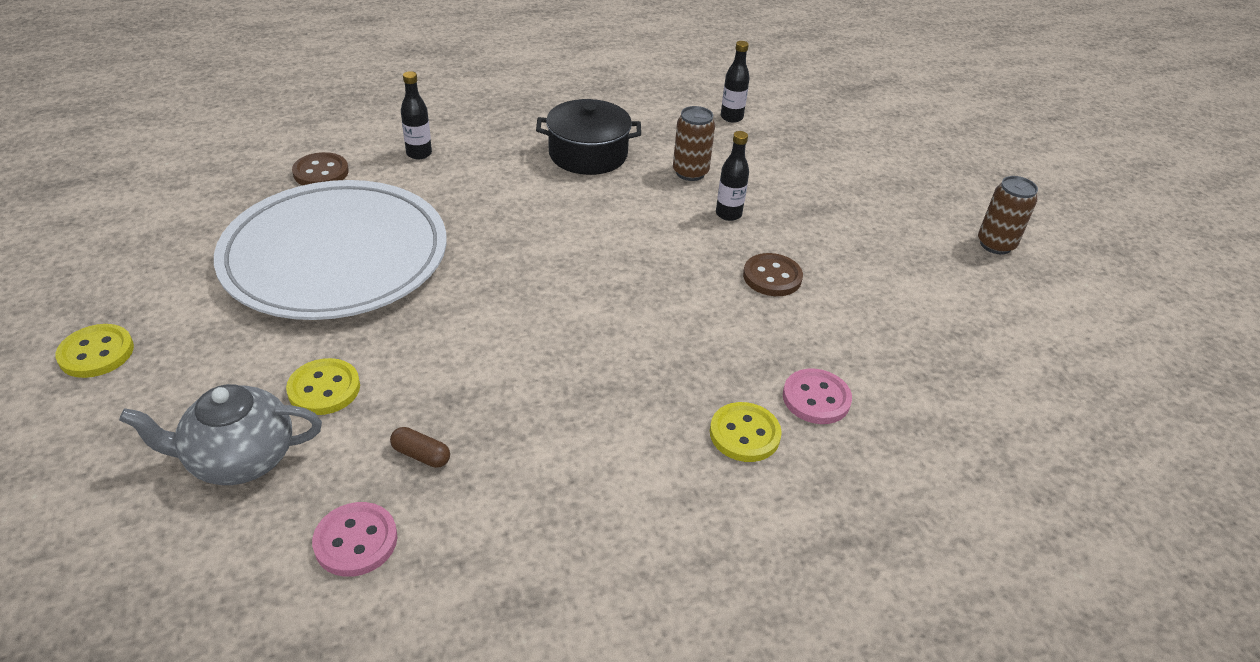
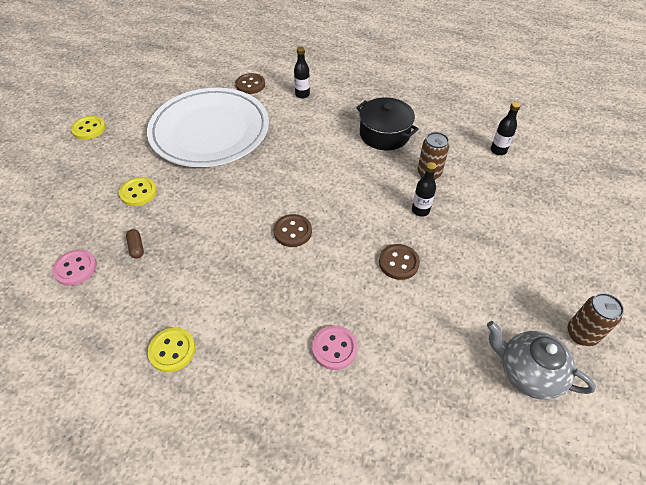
camera: 45 degrees right, 10 degrees up
(239, 459) = (81, 204): grey teapot -> grey teapot (527, 372)
(615, 312) = (292, 231): none -> brown button
(744, 434) = (274, 339): yellow button -> yellow button (172, 350)

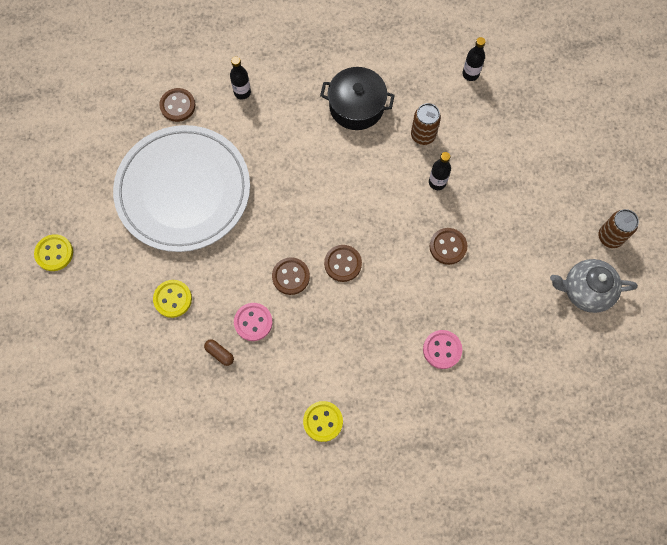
camera: 30 degrees left, 20 degrees up
(75, 268) = (184, 402): pink button -> pink button (253, 322)
(242, 220) = (291, 276): none -> brown button

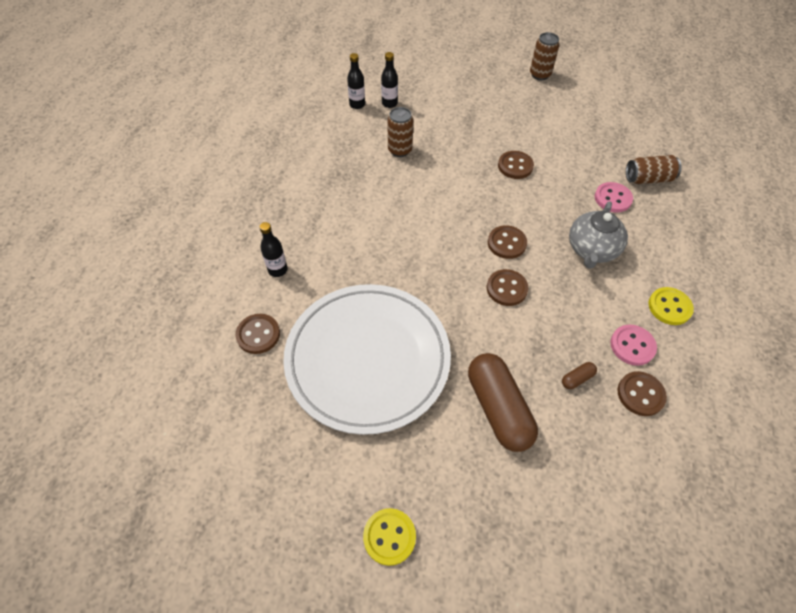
camera: 70 degrees left, 15 degrees down
(172, 299) = (498, 408): yellow button -> brown capsule
(222, 407) = (640, 394): none -> brown button
(253, 322) = (548, 336): pink button -> pink button (632, 346)
(356, 106) = (346, 185): black pot -> none
(437, 182) = (450, 155): black bottle -> black bottle (389, 103)
(487, 381) = (648, 179): none -> brown can
(585, 291) = (581, 100): grey teapot -> grey teapot (591, 250)

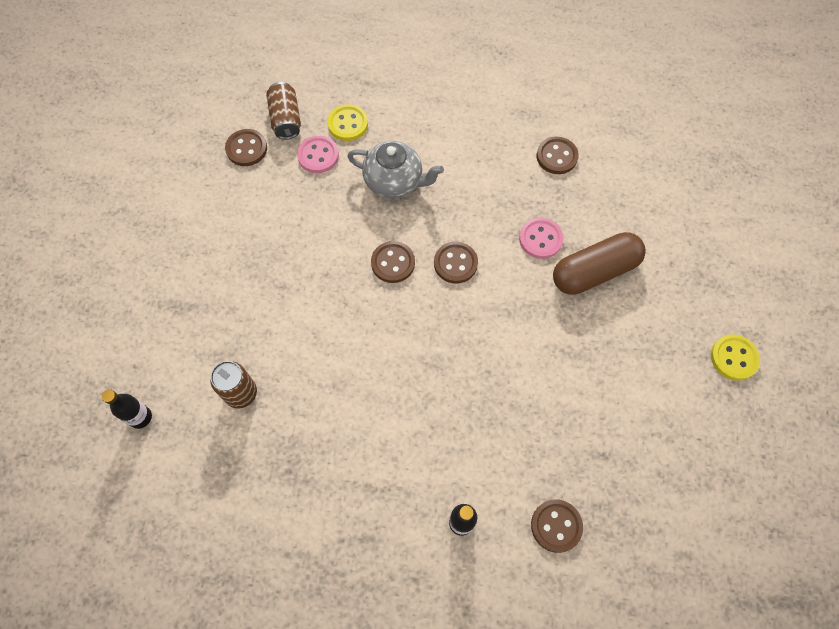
camera: 95 degrees left, 10 degrees up
(357, 104) = (141, 465): black bottle -> none
(367, 359) = (565, 397): white plate -> none
(515, 166) = (269, 252): brown button -> brown button (246, 149)
(540, 75) = (88, 219): brown can -> none
(577, 378) = (550, 205): brown capsule -> none
(632, 346) = (507, 157): pink button -> pink button (540, 239)
(669, 307) = (458, 123): yellow button -> yellow button (348, 124)

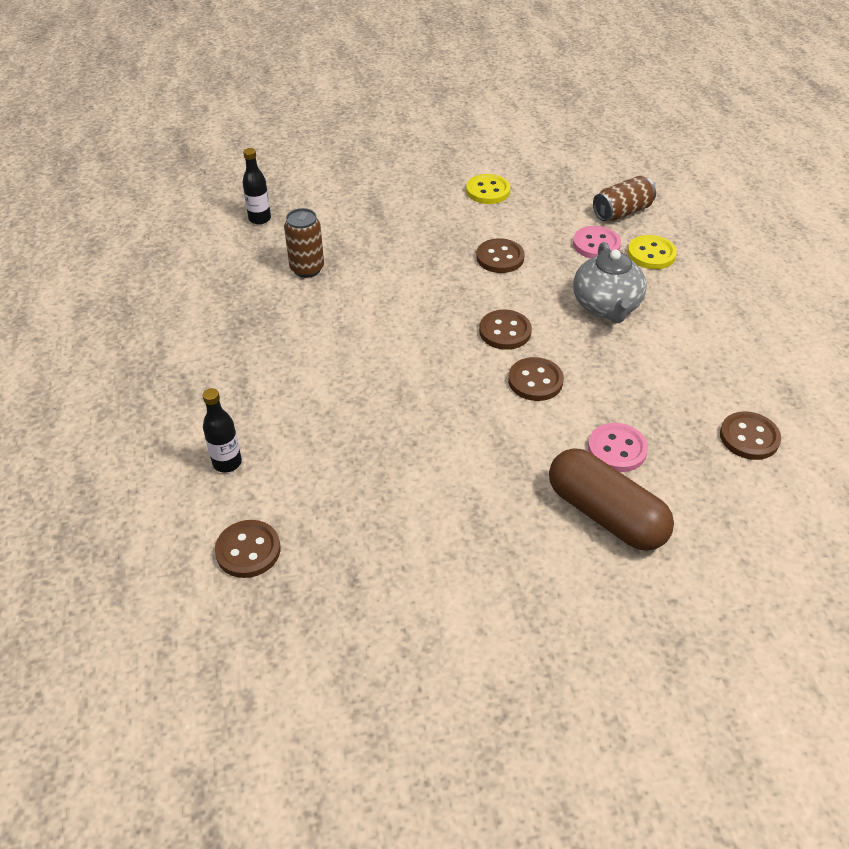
camera: 70 degrees right, 20 degrees down
(246, 149) = (568, 198): brown button -> brown button (500, 258)
(734, 358) = (566, 711): yellow button -> yellow button (488, 191)

